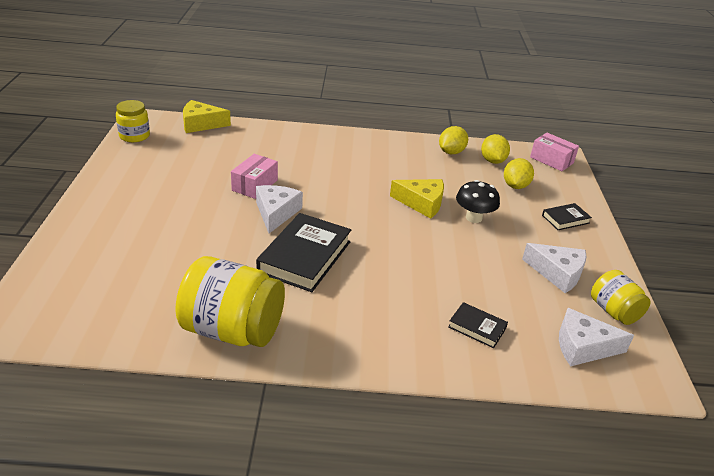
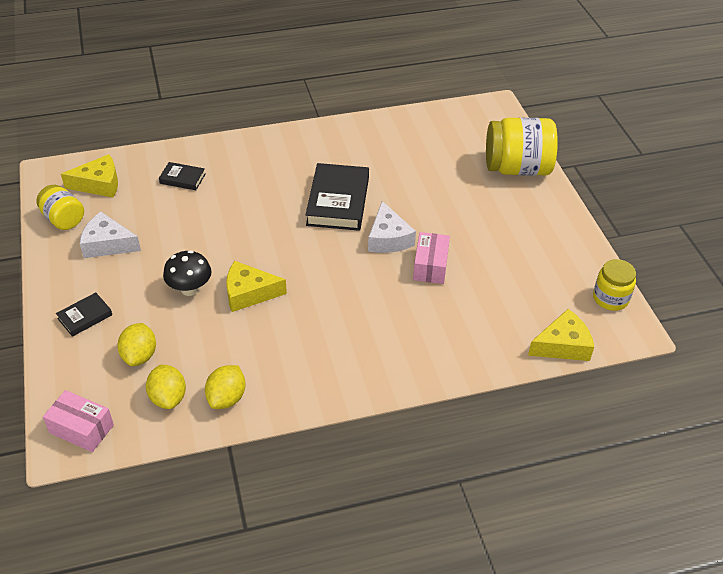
camera: 165 degrees right, 10 degrees up
(232, 330) = (357, 137): yellow jar -> yellow jar (517, 168)
(583, 347) = (99, 184): white cheese -> yellow cheese

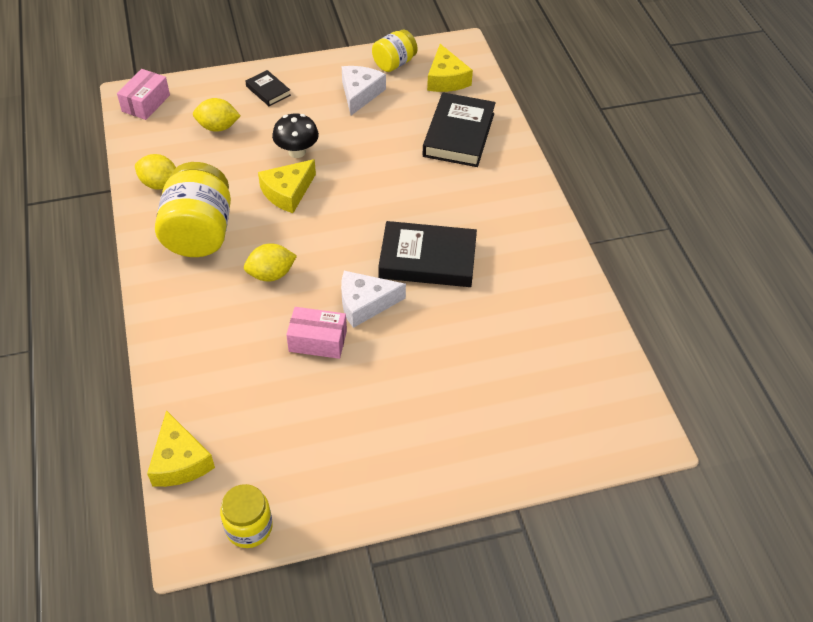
camera: 90 degrees right, 5 degrees up
(168, 398) = (168, 148): yellow lemon -> yellow lemon (271, 274)
(182, 179) = (459, 135): black book -> black book, size x1.99
(249, 293) = (287, 192): yellow cheese -> yellow cheese turned 135 degrees counterclockwise
(517, 168) = (505, 450): yellow jar -> yellow jar (199, 233)

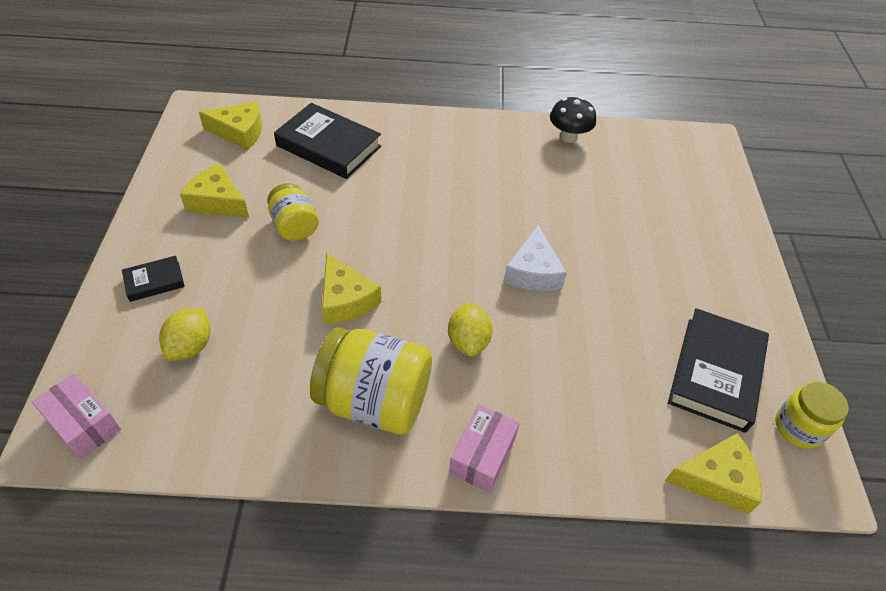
camera: 75 degrees left, 0 degrees up
(160, 184) = (265, 432): yellow lemon -> none
(297, 152) = (282, 277): black mushroom -> black mushroom (568, 137)
(318, 341) = (573, 320): pink box -> pink box (482, 455)
(360, 94) = (217, 201): white cheese -> yellow cheese
(394, 63) = (186, 163): yellow jar -> yellow jar (294, 226)
(427, 259) = (489, 212): black book -> black book (715, 373)

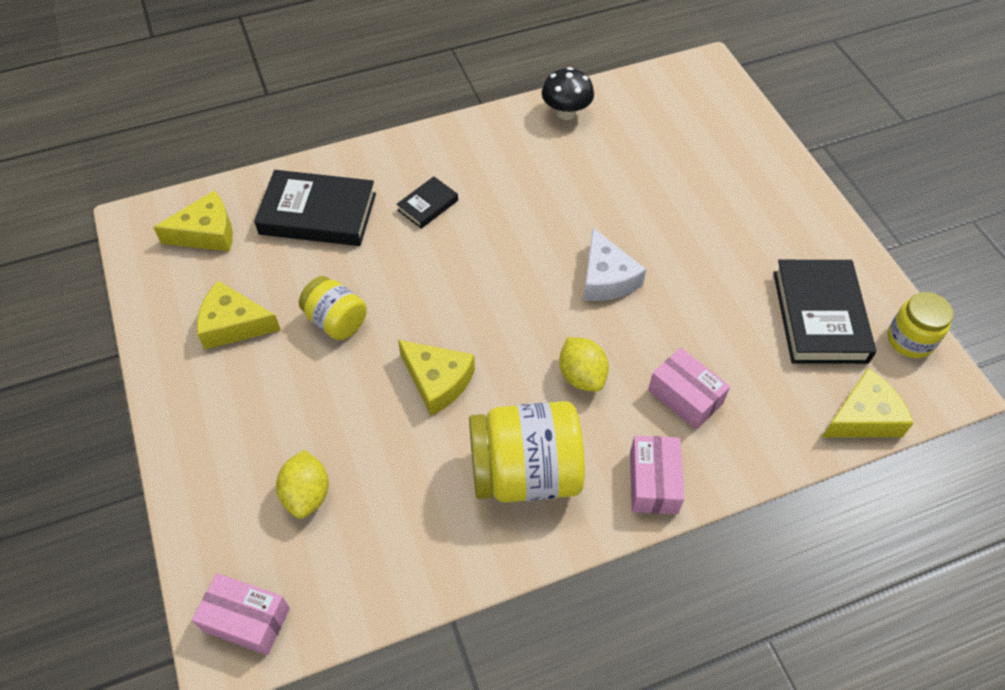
camera: 20 degrees left, 5 degrees up
(154, 281) = (222, 441): black book -> black book (428, 205)
(551, 394) = (685, 397): none -> pink box

